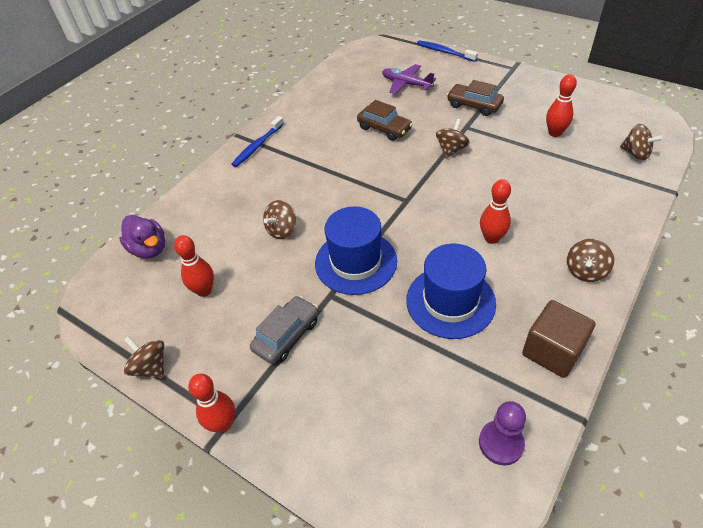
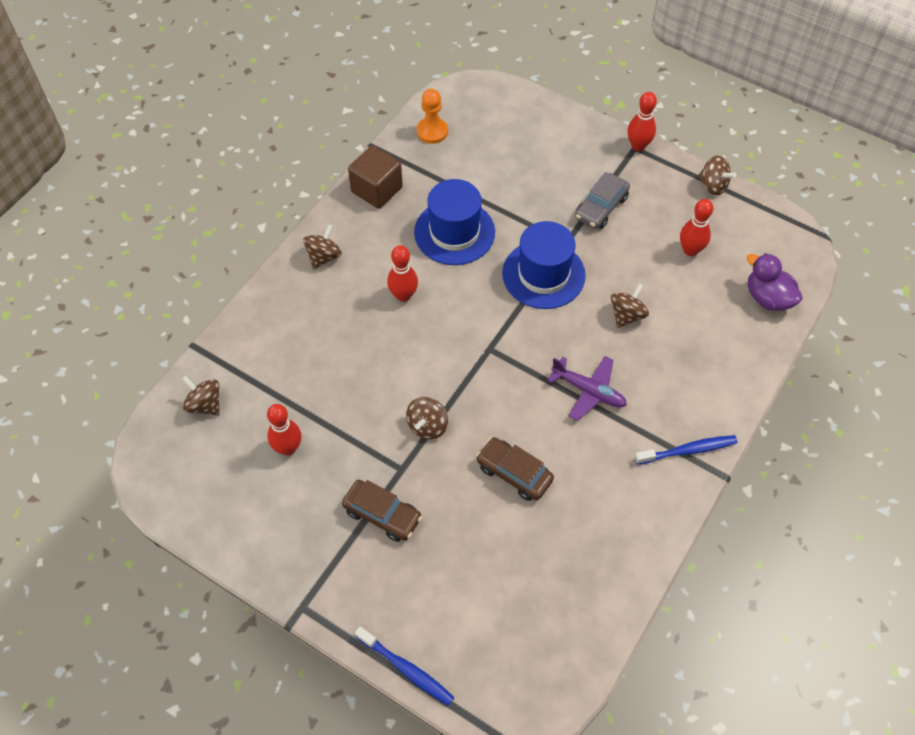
camera: 175 degrees right, 10 degrees up
(257, 146) = (688, 450): blue toothbrush -> blue toothbrush turned 45 degrees clockwise
(406, 84) = (479, 578): purple plane -> purple plane (589, 391)
(501, 443) = (432, 131): purple pawn -> orange pawn

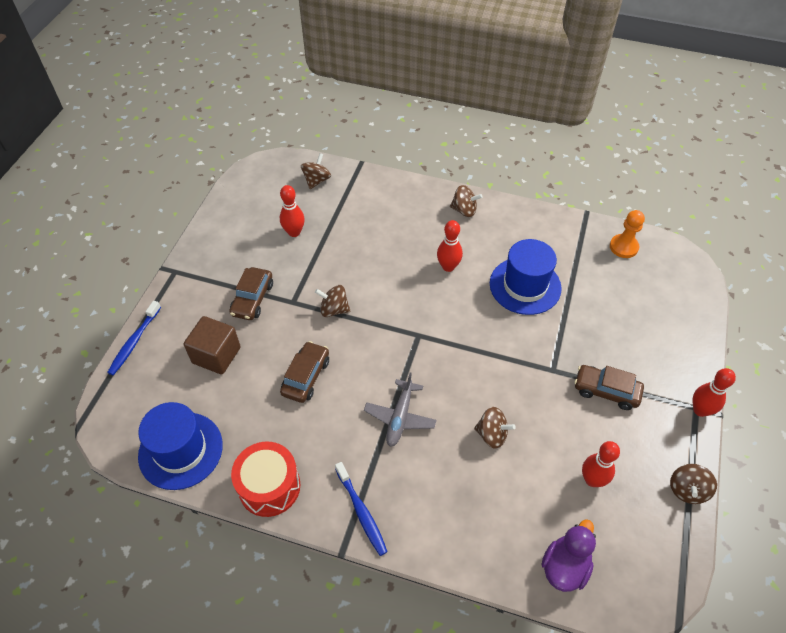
camera: 75 degrees right, 5 degrees down
(377, 189) = (543, 226): brown cube -> brown cube (216, 355)
(543, 274) = (509, 359): blue hat -> blue hat (180, 450)
(589, 391) = (400, 417): purple plane -> grey plane
(601, 207) = (606, 391): grey car -> brown car
(643, 534) = (269, 486): none -> red drum

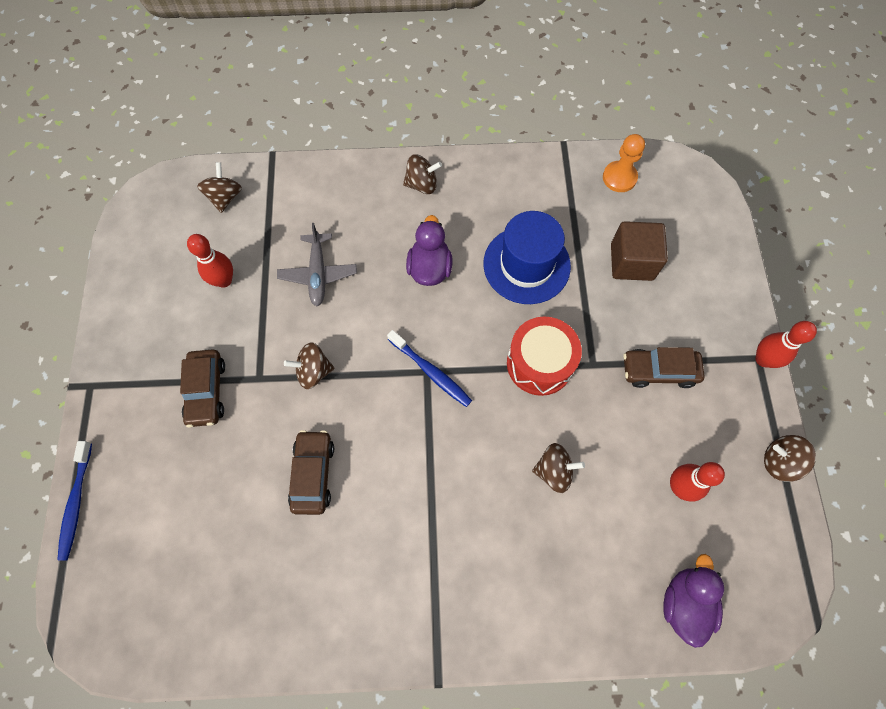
camera: 20 degrees left, 15 degrees up
(180, 450) = (196, 628): blue hat -> none
(216, 355) = (190, 484): brown cube -> brown cube (631, 262)
(269, 486) = (323, 634): red drum -> red drum (539, 363)
(361, 512) = (442, 624): blue toothbrush -> blue toothbrush (431, 372)
(400, 417) = (443, 487): grey plane -> grey plane (318, 274)
(448, 267) = (429, 268): red bowling pin -> purple duck
(687, 490) = (779, 461): brown spinning top -> brown spinning top turned 105 degrees clockwise

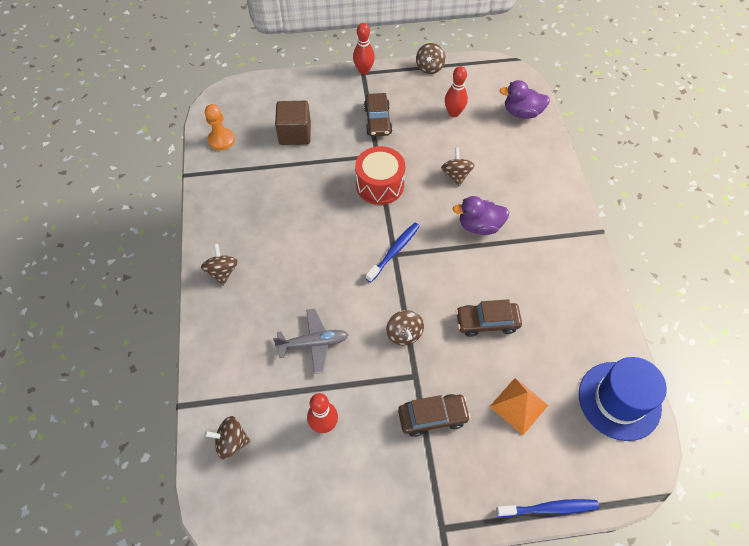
camera: 95 degrees left, 10 degrees down
(198, 493) = (518, 405): none -> orange pyramid
(429, 268) = (305, 259): purple duck -> purple duck (479, 226)
(526, 265) = (299, 195): blue hat -> blue hat (619, 400)

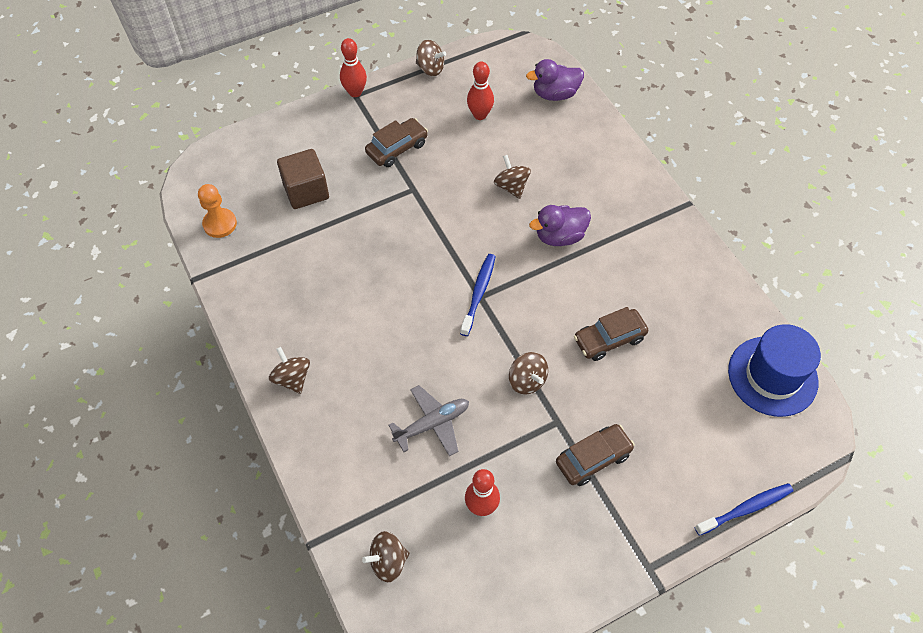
camera: 20 degrees left, 0 degrees up
(378, 121) = (397, 148): brown car -> brown car turned 105 degrees counterclockwise
(380, 185) = (431, 223): red drum -> none
(429, 67) = (430, 68): brown spinning top -> brown spinning top turned 60 degrees counterclockwise
(518, 405) = (676, 416): orange pyramid -> none

